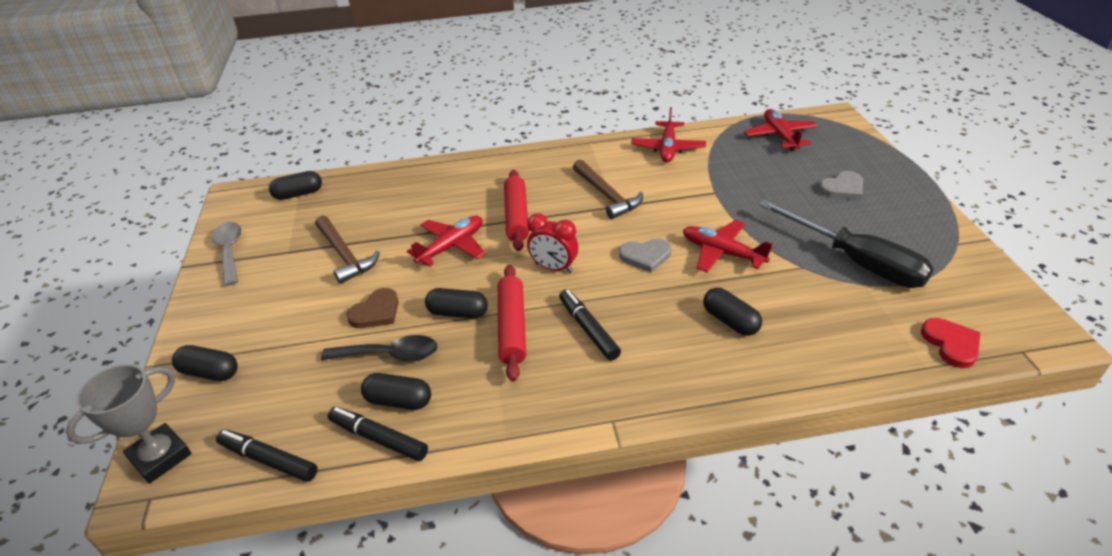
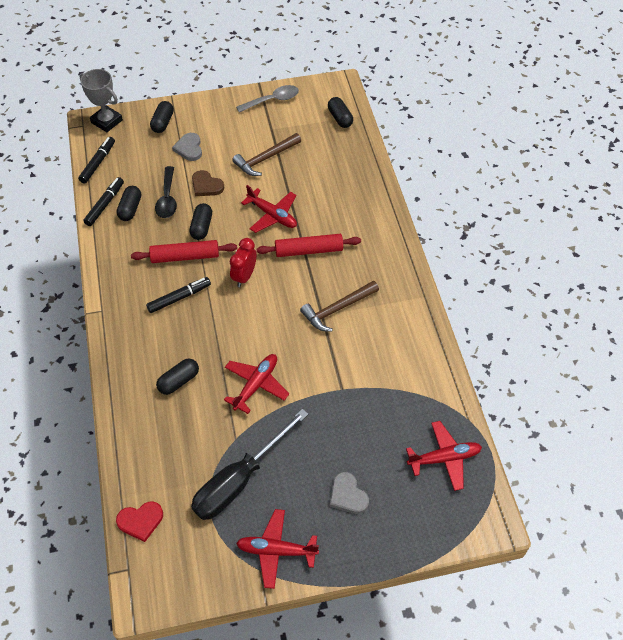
camera: 85 degrees right, 15 degrees up
(645, 256) = (254, 333): grey heart -> grey heart (189, 148)
(667, 148) = (415, 358): red plane -> red plane (276, 550)

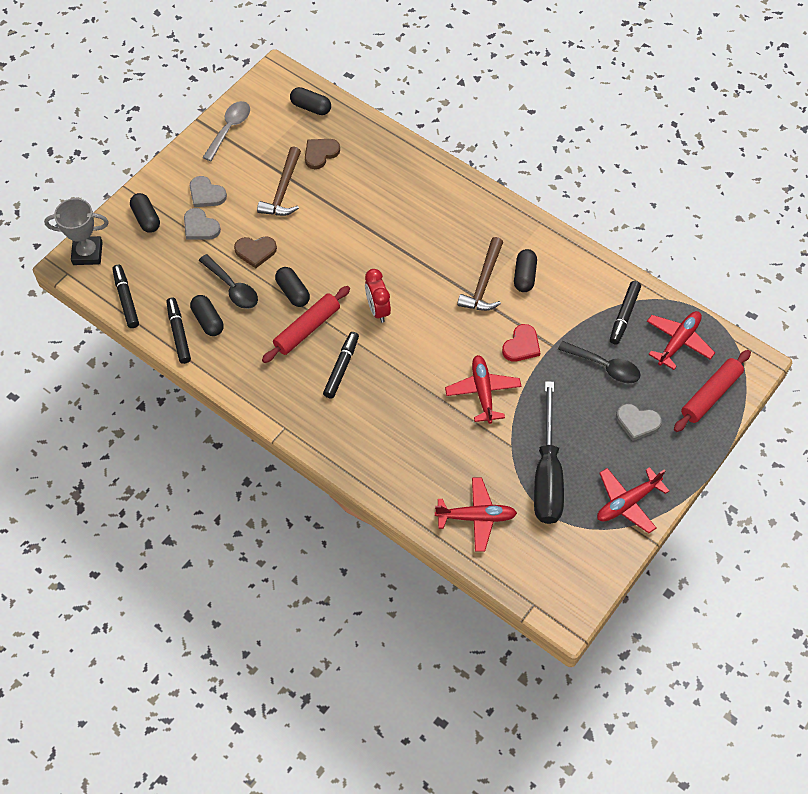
camera: 40 degrees left, 5 degrees up
(140, 521) = (505, 563): red heart -> red heart (521, 345)
(179, 381) = (417, 436): black capsule -> black capsule (524, 276)
(215, 131) = (206, 194): none -> grey heart
(272, 215) = (345, 239): red plane -> red plane (476, 517)
(309, 250) = (409, 249): red rolling pin -> red rolling pin (710, 395)
(315, 151) = (320, 153): none -> brown heart
(365, 434) = (604, 366): none -> black spoon
(420, 407) = (624, 315): none -> black marker

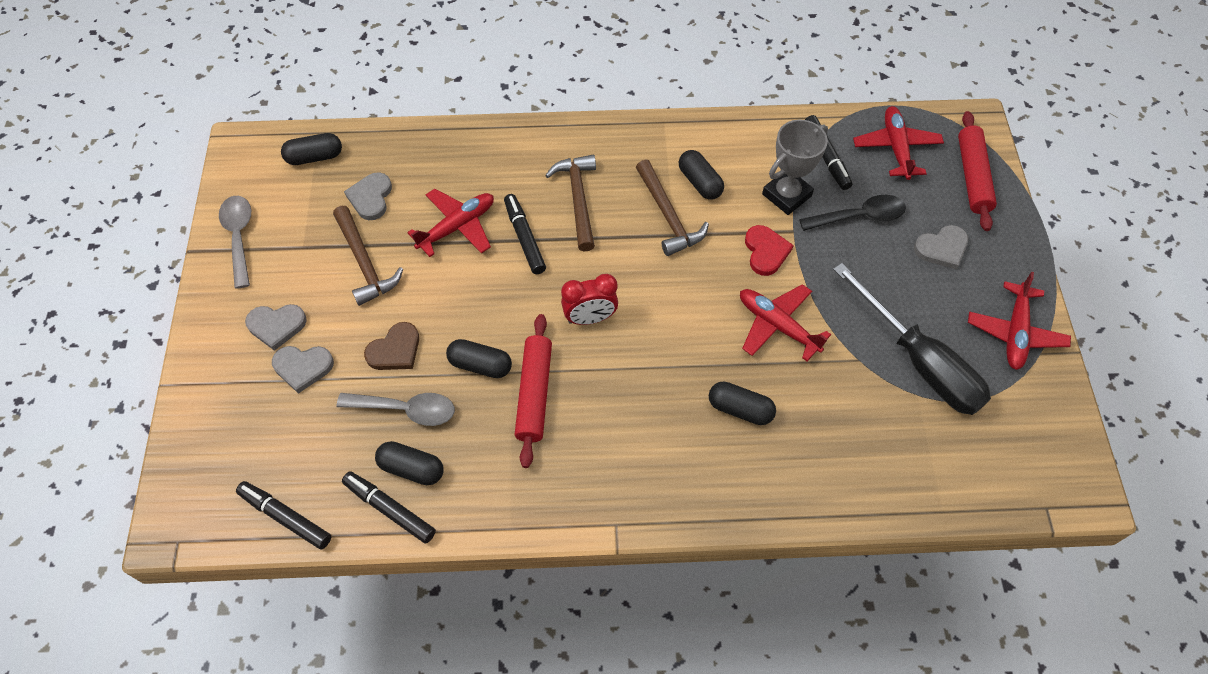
camera: 40 degrees left, 0 degrees up
(87, 253) = (184, 497): grey trophy -> grey trophy (786, 195)
(146, 218) = (225, 403): black capsule -> black capsule (740, 409)
(232, 288) = (406, 409): black spoon -> grey spoon
(320, 153) = (371, 198): brown heart -> grey heart
(341, 368) = (612, 408): black marker -> black marker (524, 238)
(378, 310) = (590, 318): red clock -> red clock turned 45 degrees counterclockwise
(439, 236) = (578, 199): none -> brown hammer
(476, 517) = (903, 461): red plane -> red plane (457, 227)

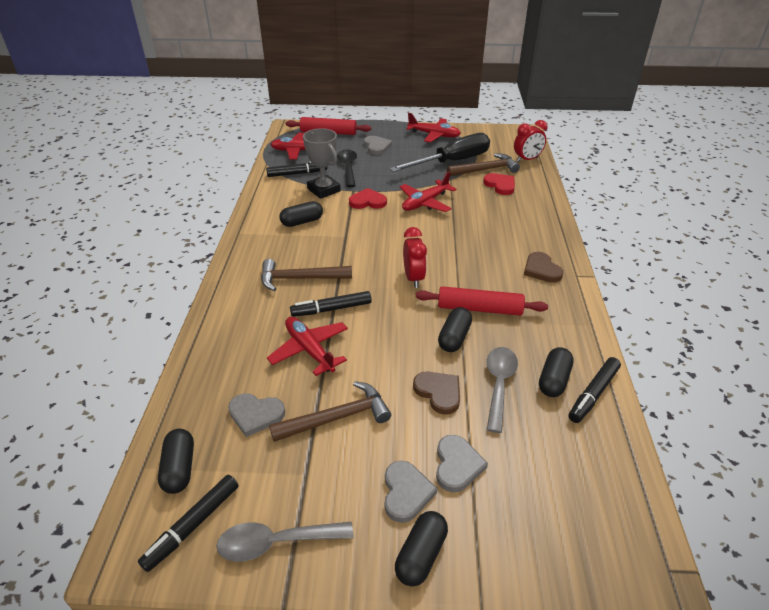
camera: 85 degrees left, 20 degrees down
(285, 517) = (618, 470): black marker -> black marker (193, 526)
(624, 477) = (541, 270): none -> brown heart
(668, 216) = (328, 237): brown hammer -> brown hammer (485, 170)
(740, 409) = (486, 221): black capsule -> black capsule (421, 555)
(856, 435) = (500, 185): none -> red heart
(963, 486) = (527, 159): none -> red clock

